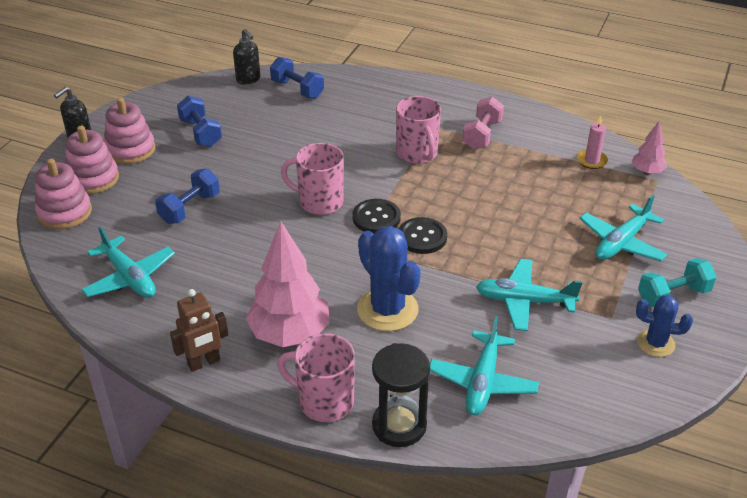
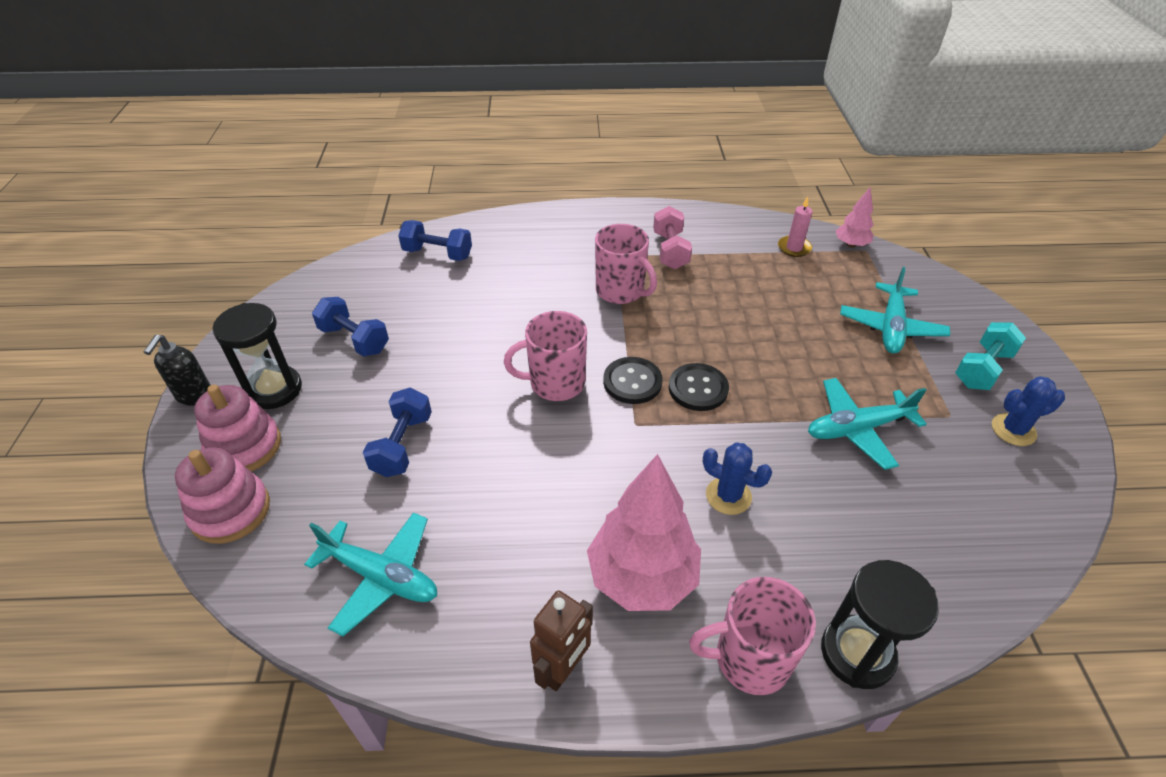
camera: 25 degrees left, 5 degrees up
(130, 150) = (274, 390): pink stacking toy -> black hourglass
(248, 79) = (372, 257): black soap dispenser -> none
(387, 309) = (728, 496): blue cactus -> blue cactus, size x0.59
(482, 382) = (896, 549): turquoise plane -> none

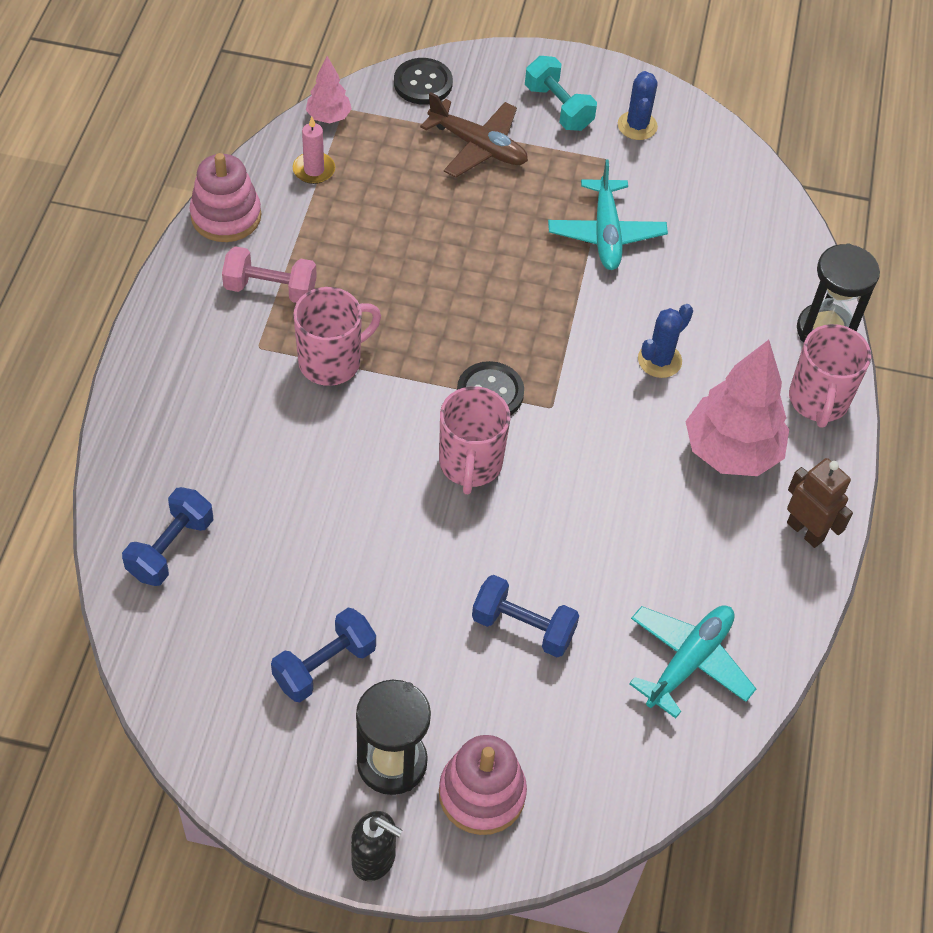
camera: 80 degrees left, 10 degrees up
(230, 511) = (575, 804): pink stacking toy -> pink stacking toy (226, 216)
(698, 388) = (517, 339): black button -> black button (423, 83)
(890, 327) = (478, 146): turquoise plane -> brown plane

